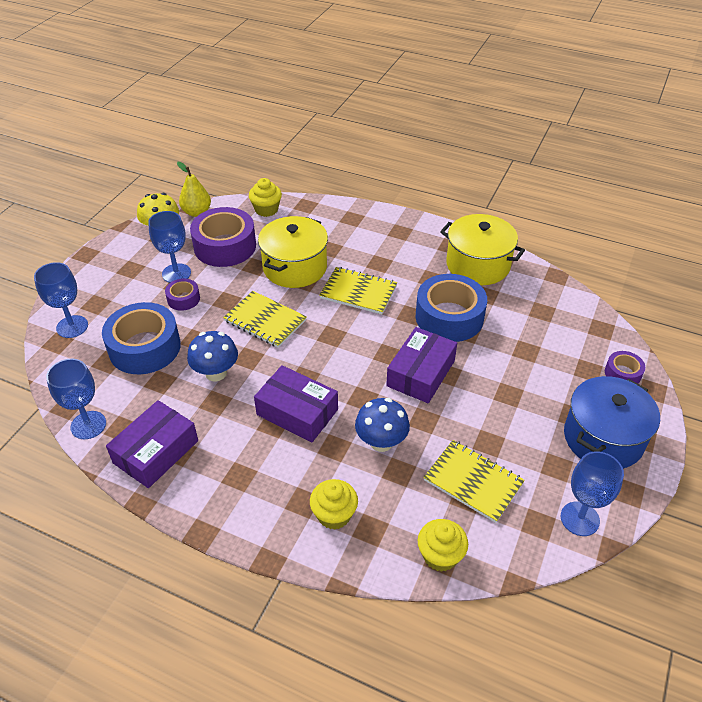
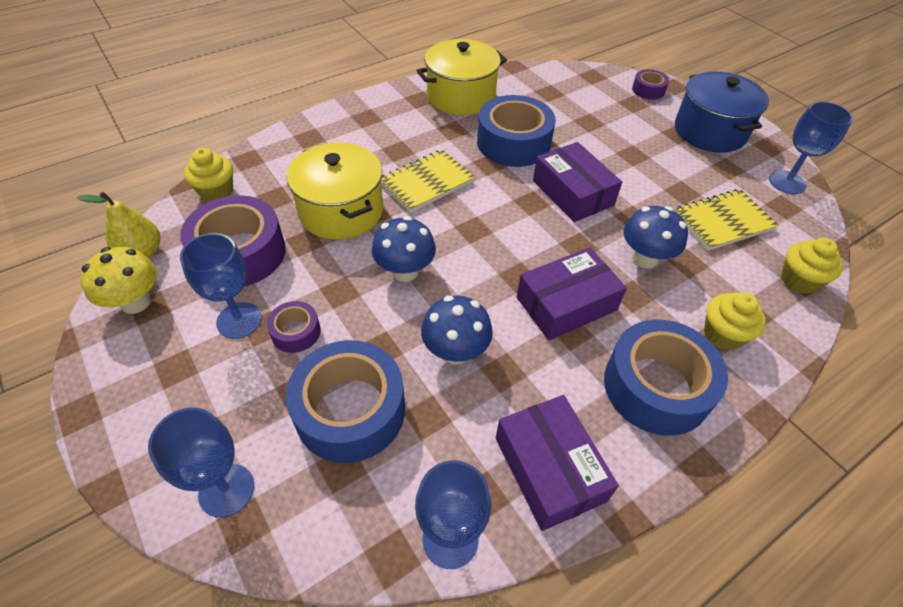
camera: 60 degrees left, 5 degrees up
(255, 487) = (656, 387): none -> blue tape
(265, 320) = (405, 271): yellow notebook -> blue mushroom

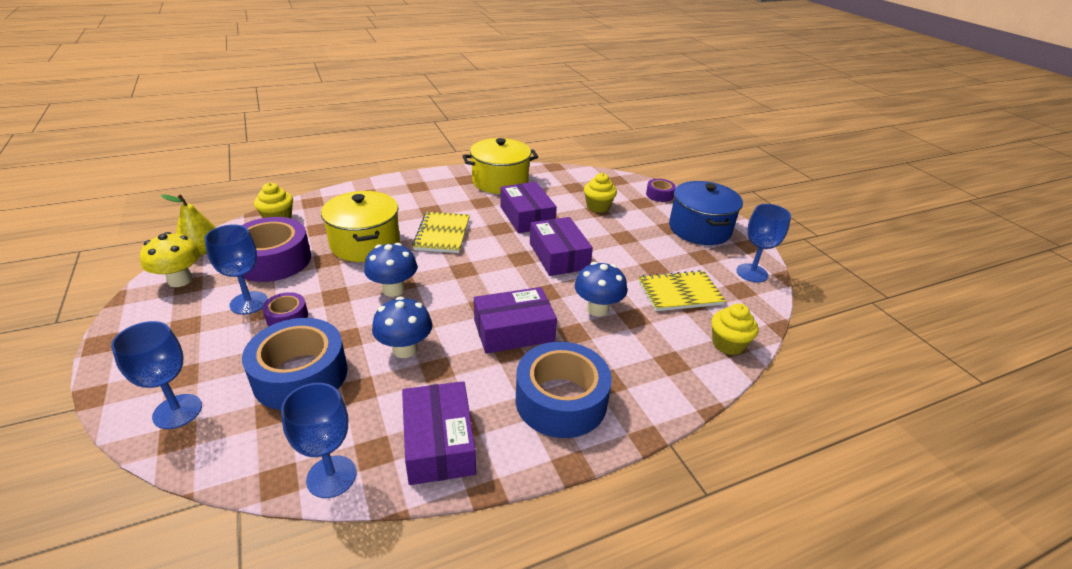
camera: 10 degrees right, 15 degrees down
(426, 183) = (442, 234): yellow notebook -> yellow notebook turned 60 degrees counterclockwise
(513, 143) = (527, 217): blue tape -> purple box
(723, 334) = (639, 372): yellow cupcake -> yellow cupcake (598, 206)

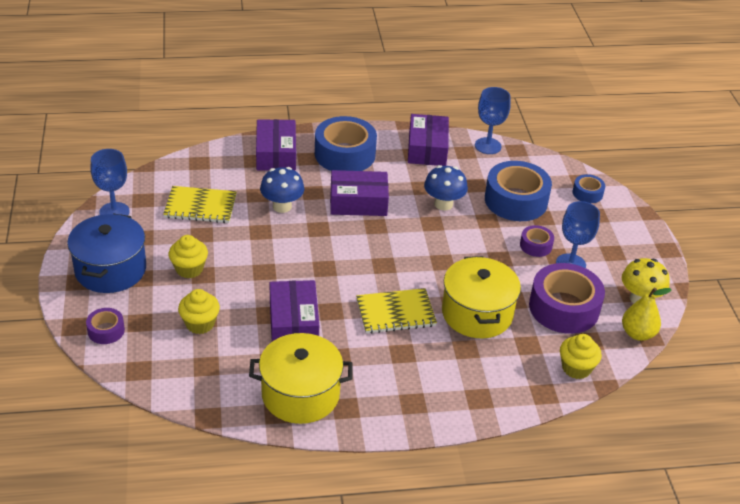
camera: 165 degrees left, 5 degrees up
(177, 411) = (587, 193): blue goblet -> blue tape
(393, 289) = (450, 255): blue mushroom -> none
(442, 234) = (395, 313): yellow notebook -> yellow notebook turned 60 degrees clockwise
(559, 256) = (286, 263): purple box -> purple box (276, 154)
(728, 344) = (201, 163): yellow cupcake -> yellow cupcake (189, 269)

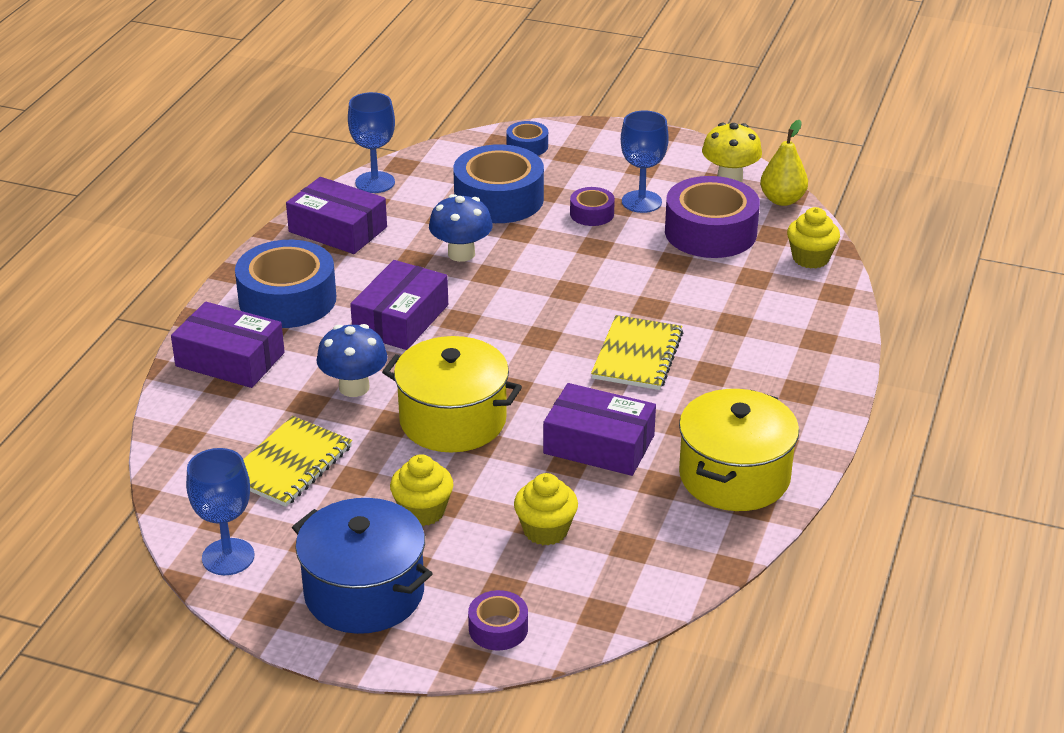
camera: 60 degrees left, 5 degrees down
(477, 313) = (679, 295): yellow pot -> yellow pot (453, 420)

